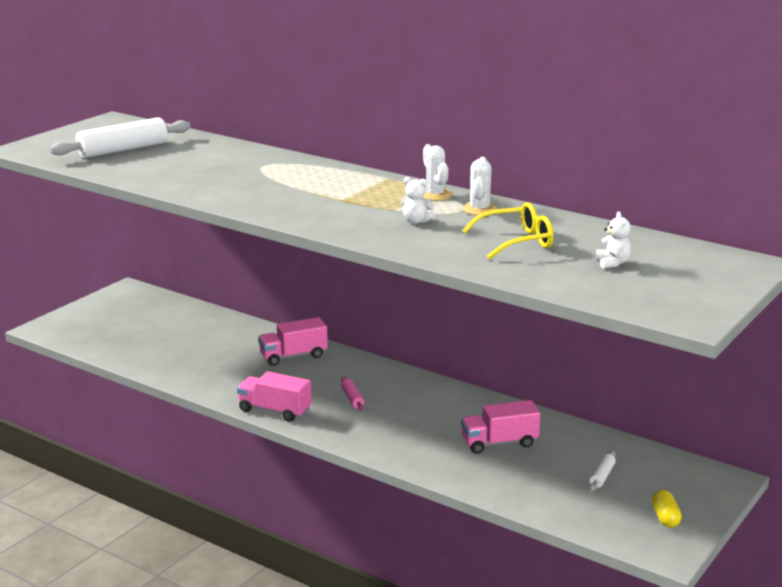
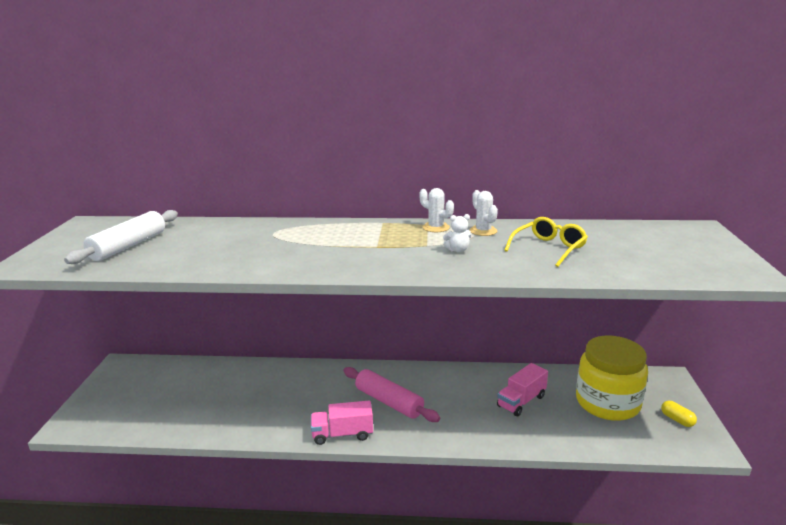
camera: 30 degrees left, 0 degrees up
(293, 356) = (310, 380): pink truck -> none
(352, 399) = (389, 402): pink rolling pin -> pink rolling pin, size x2.20
(602, 476) = (607, 403): white rolling pin -> yellow jar
(612, 263) = (632, 248): white teddy bear -> none

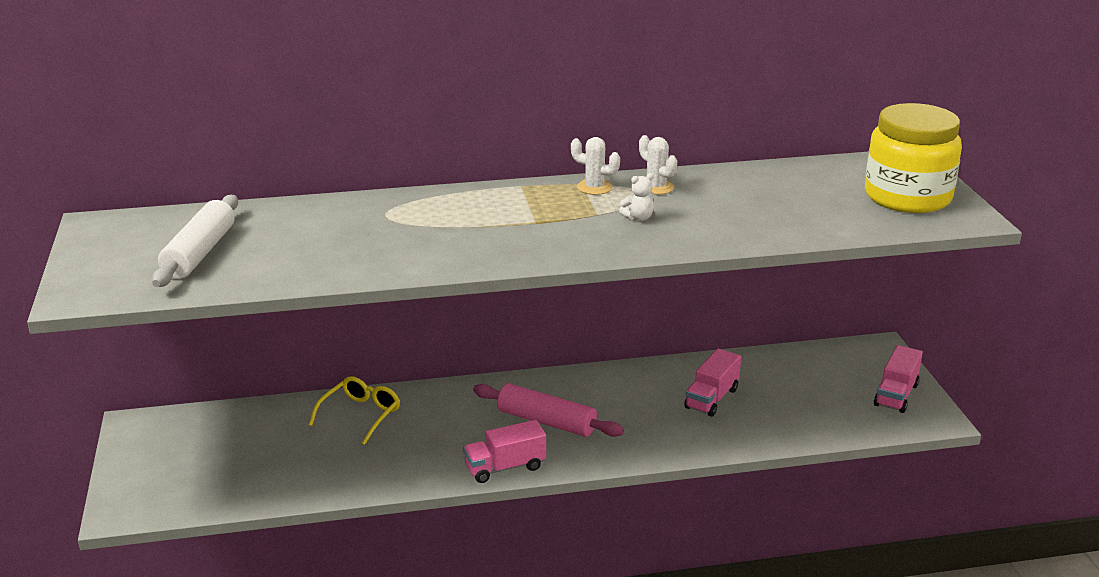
camera: 15 degrees left, 5 degrees up
(549, 248) = (744, 205): yellow glasses -> yellow glasses (360, 415)
(607, 403) = (814, 386): yellow jar -> yellow jar (907, 197)
(677, 420) = (896, 395): yellow capsule -> pink truck

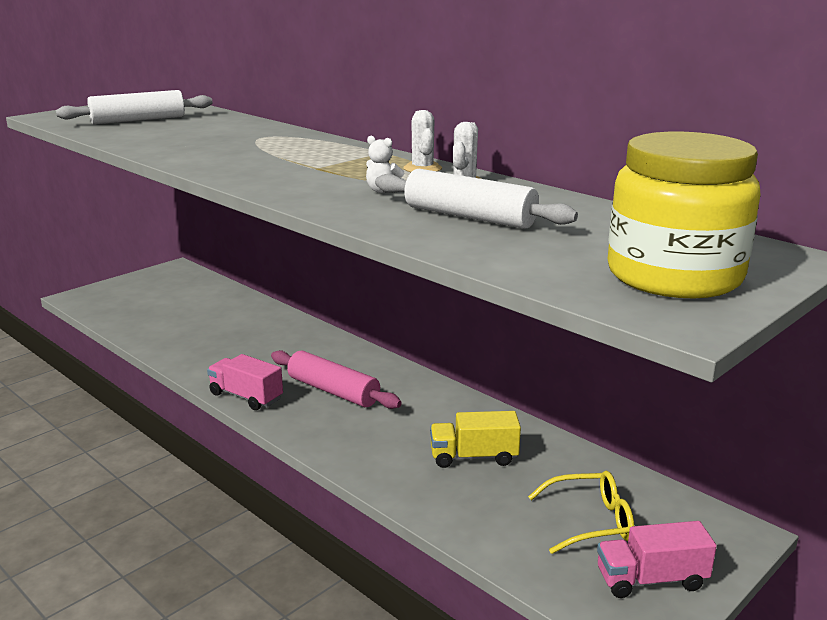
camera: 55 degrees right, 5 degrees down
(360, 415) = (260, 323): yellow glasses -> yellow glasses (590, 521)
(546, 421) = (333, 391): pink rolling pin -> pink rolling pin turned 45 degrees counterclockwise
(712, 398) = (473, 457): pink truck -> yellow truck
(738, 210) = (469, 217): none -> white rolling pin

